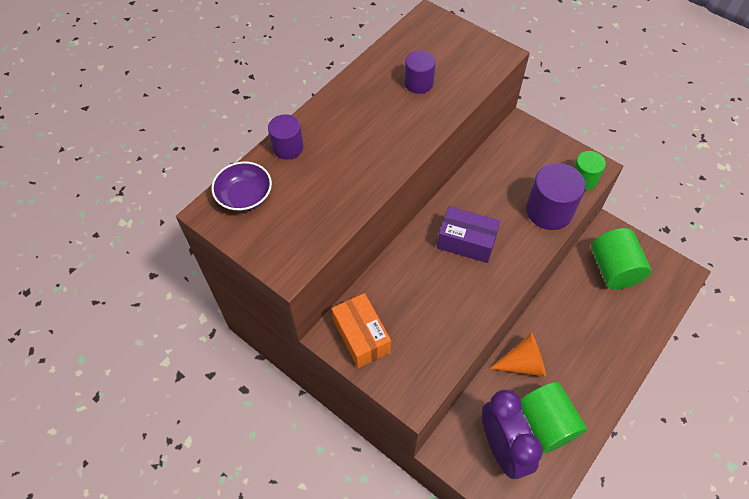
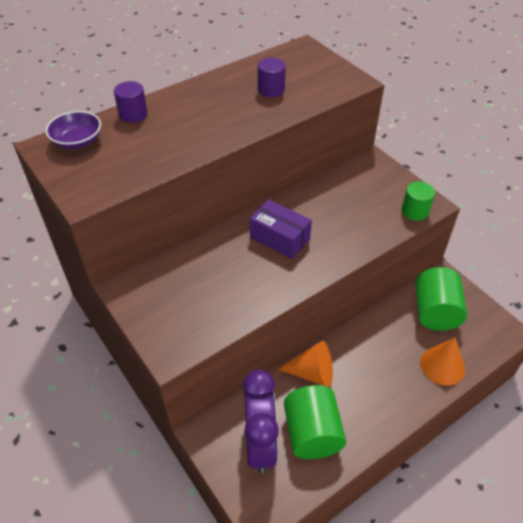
camera: 15 degrees right, 10 degrees down
(361, 336) = (147, 292): orange box -> none
(549, 211) = (370, 230): purple cylinder -> none
(637, 324) = (442, 365): none -> orange cone

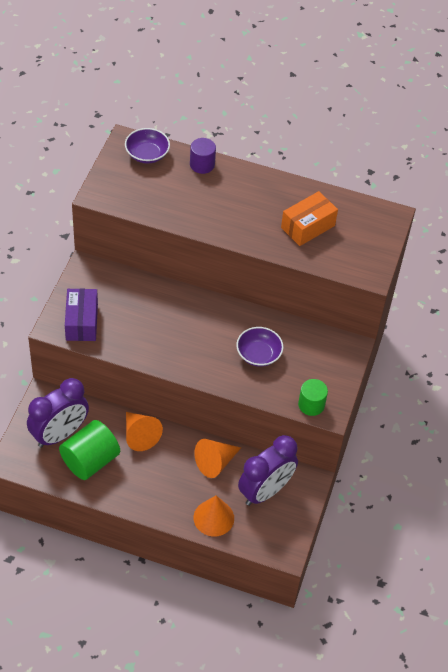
camera: 50 degrees right, 5 degrees up
(271, 90) = (308, 226): purple cylinder -> orange box
(279, 238) = (204, 331): purple box -> purple box (81, 322)
(335, 216) = (258, 354): none -> purple bowl
(382, 331) = (215, 462): none -> orange cone
(435, 312) = (265, 491): green cylinder -> purple clock

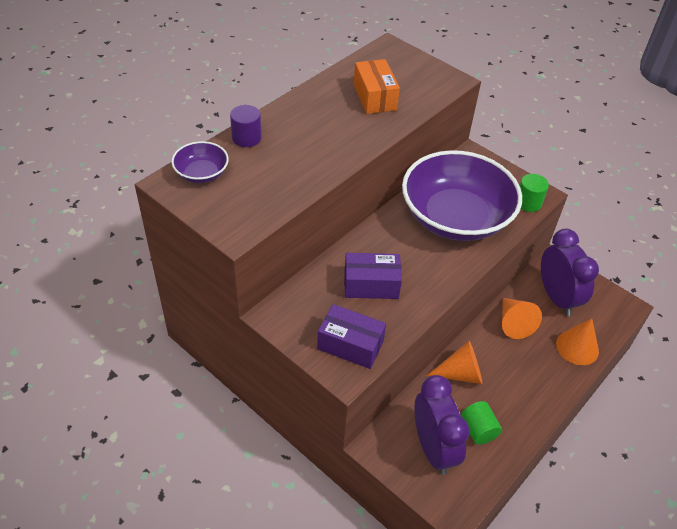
camera: 65 degrees left, 5 degrees down
(90, 460) = (478, 430): green cylinder -> green cylinder, size x0.61
(147, 317) = (371, 285): none -> purple box
(258, 354) = (455, 217): purple bowl -> purple bowl, size x2.36

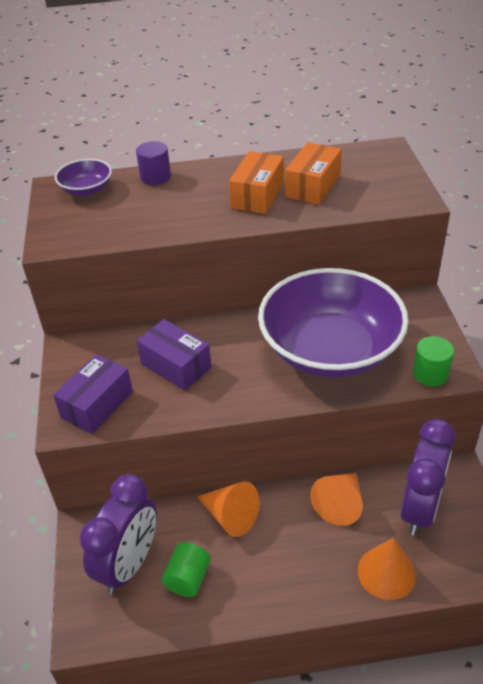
camera: 45 degrees right, 5 degrees down
(345, 121) = (257, 195): none -> orange box
(350, 345) = (97, 404): purple box -> purple box turned 60 degrees clockwise

